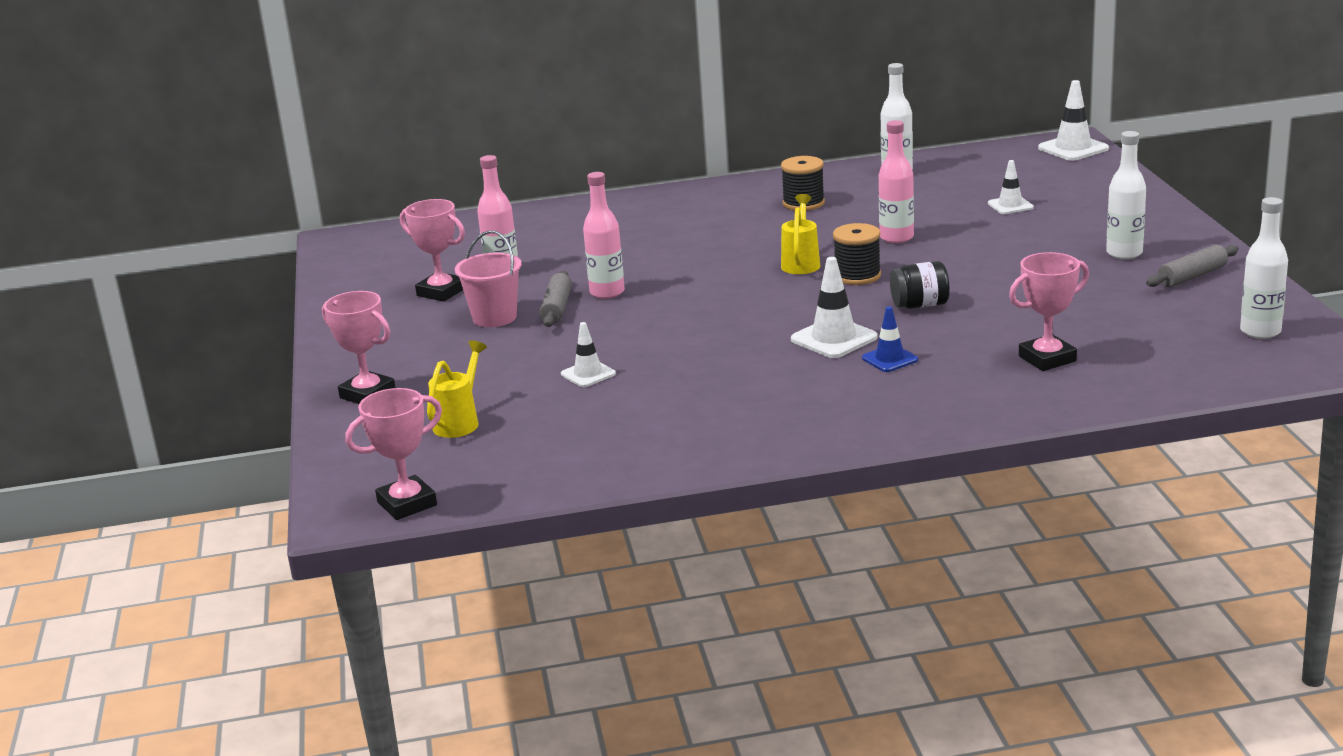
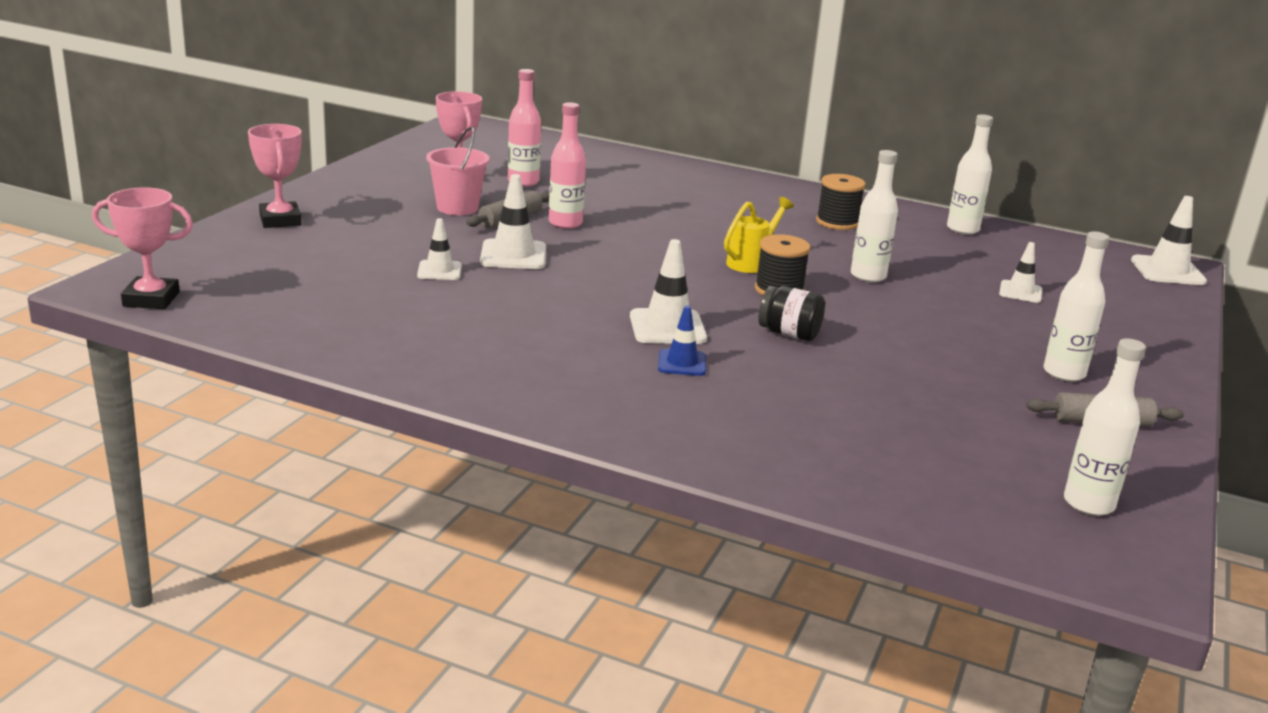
camera: 30 degrees right, 0 degrees up
(460, 422) = (295, 263): yellow watering can -> none
(619, 336) = (513, 255): none -> white traffic cone
(896, 238) = (868, 276): pink bottle -> white bottle
(1047, 358) = (821, 427): pink trophy -> none

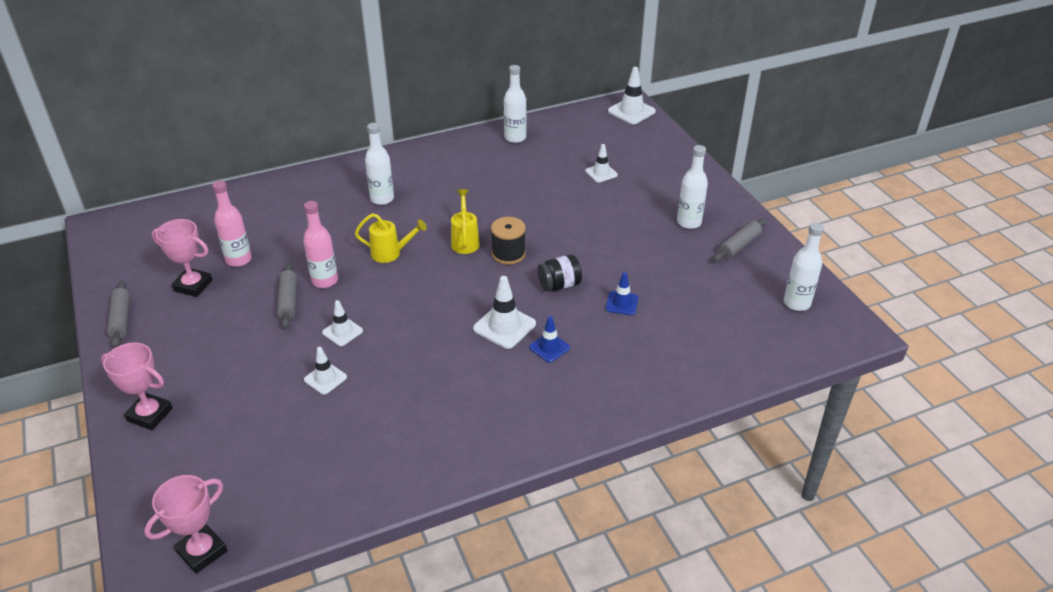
camera: 45 degrees left, 15 degrees up
(371, 170) = (121, 319): none -> grey rolling pin
(457, 208) = (240, 314): pink bucket -> none
(513, 255) = (342, 332): white traffic cone -> white traffic cone, size x0.63
(660, 237) = (391, 253): none -> yellow watering can
(835, 380) = (622, 303): none -> blue traffic cone
(837, 222) = (454, 174): black spool -> none
(868, 276) = (528, 210): white bottle -> white bottle (382, 199)

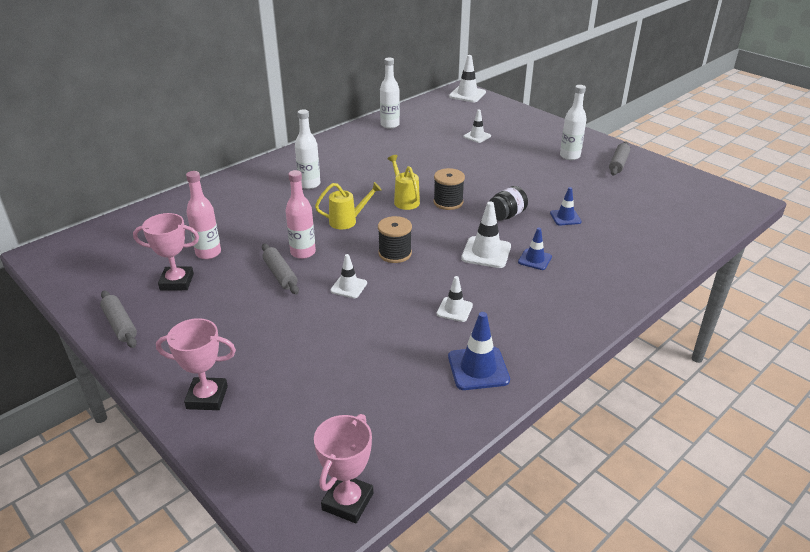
camera: 20 degrees left, 5 degrees down
(325, 378) = (360, 326): white traffic cone -> white traffic cone (454, 309)
(403, 456) = (478, 368): none -> blue traffic cone
(412, 304) = (395, 253): none -> black spool
(797, 303) = (690, 191): white bottle -> none

